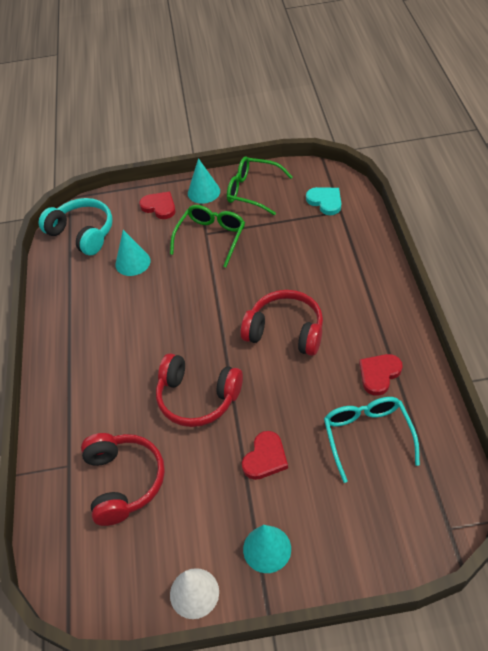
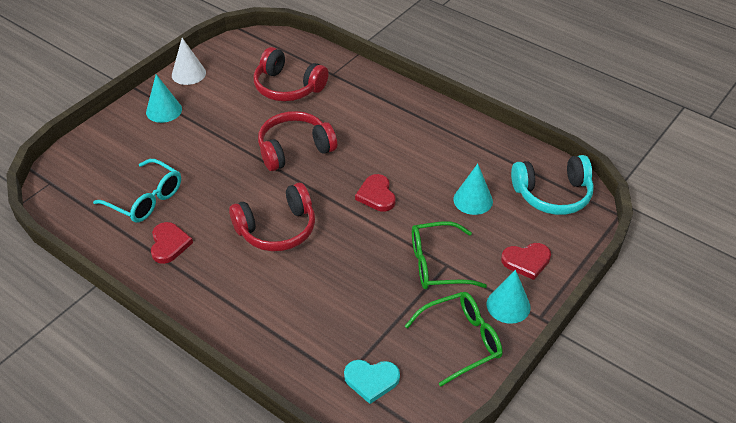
camera: 130 degrees right, 5 degrees down
(211, 237) = (437, 264): green glasses -> green glasses turned 105 degrees clockwise
(265, 458) = (208, 147): red heart -> red heart (376, 195)

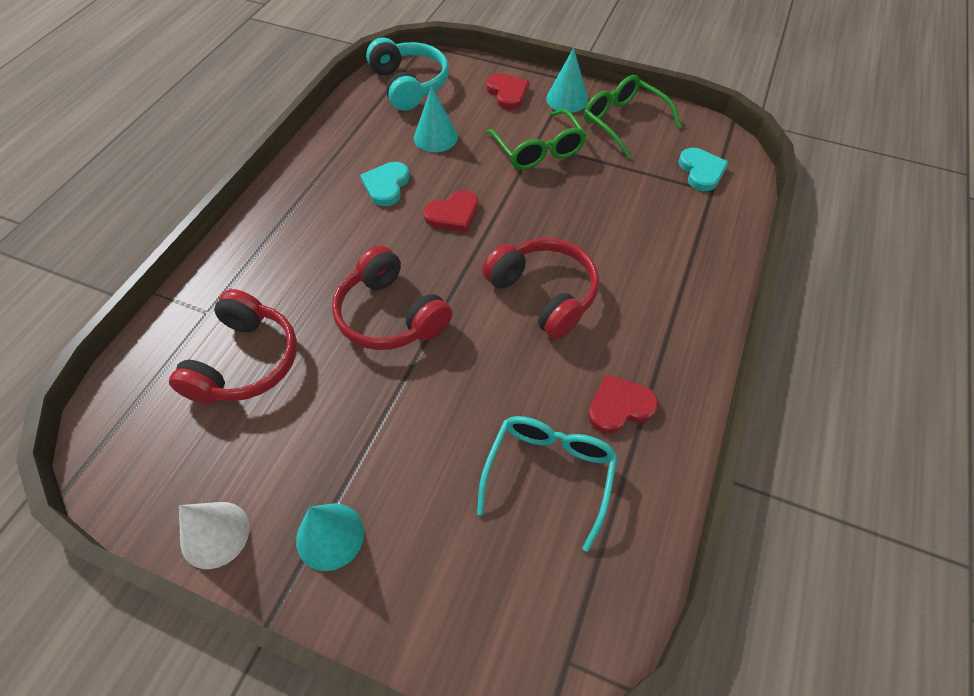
camera: 105 degrees left, 10 degrees up
(421, 163) = (386, 185): none -> turquoise heart

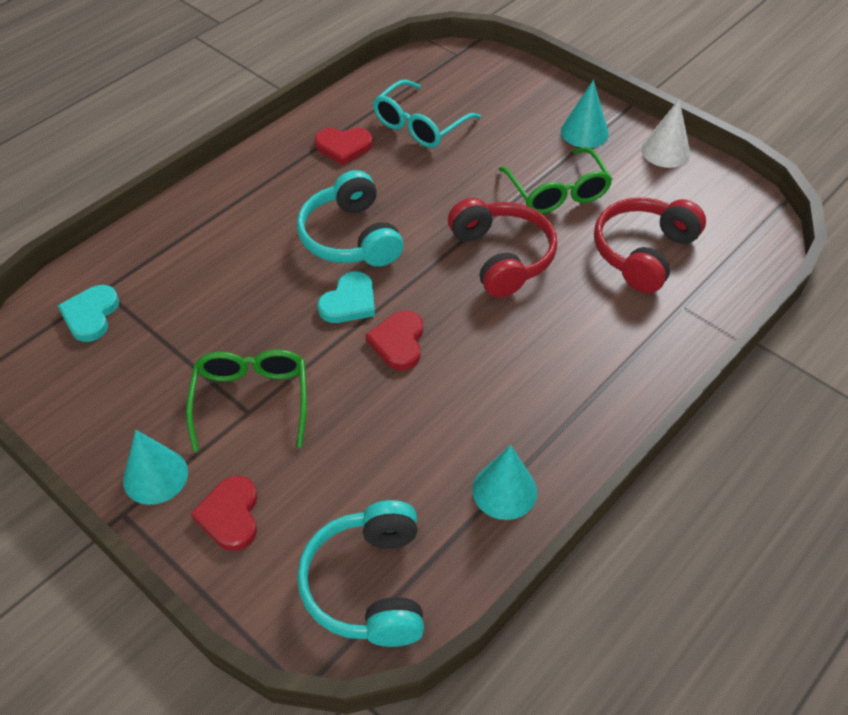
camera: 160 degrees left, 5 degrees down
(386, 185) = (462, 403): turquoise heart -> turquoise heart (349, 302)
(435, 137) = (371, 462): turquoise cone -> turquoise cone (504, 490)
(453, 214) = (398, 342): red heart -> red heart turned 75 degrees counterclockwise
(544, 294) = (350, 237): red headphones -> turquoise headphones
(622, 122) = (115, 412): green glasses -> green glasses (557, 192)

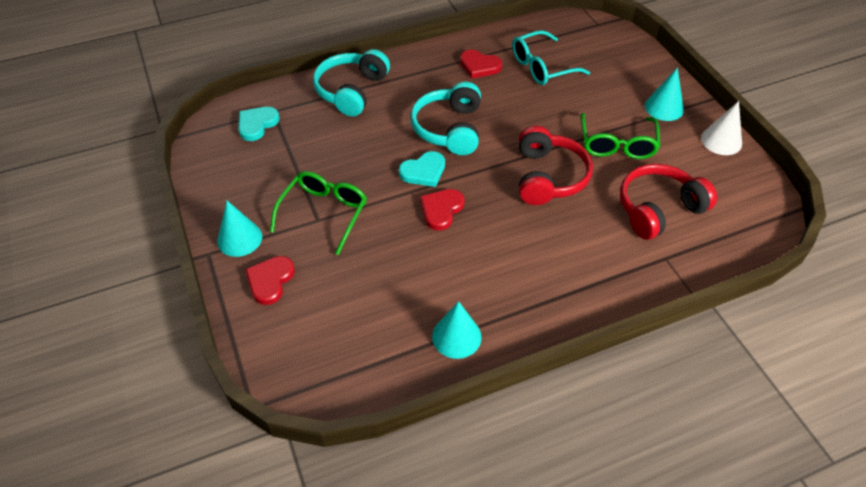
camera: 25 degrees right, 0 degrees up
(368, 585) = (330, 360): turquoise headphones -> turquoise headphones (351, 91)

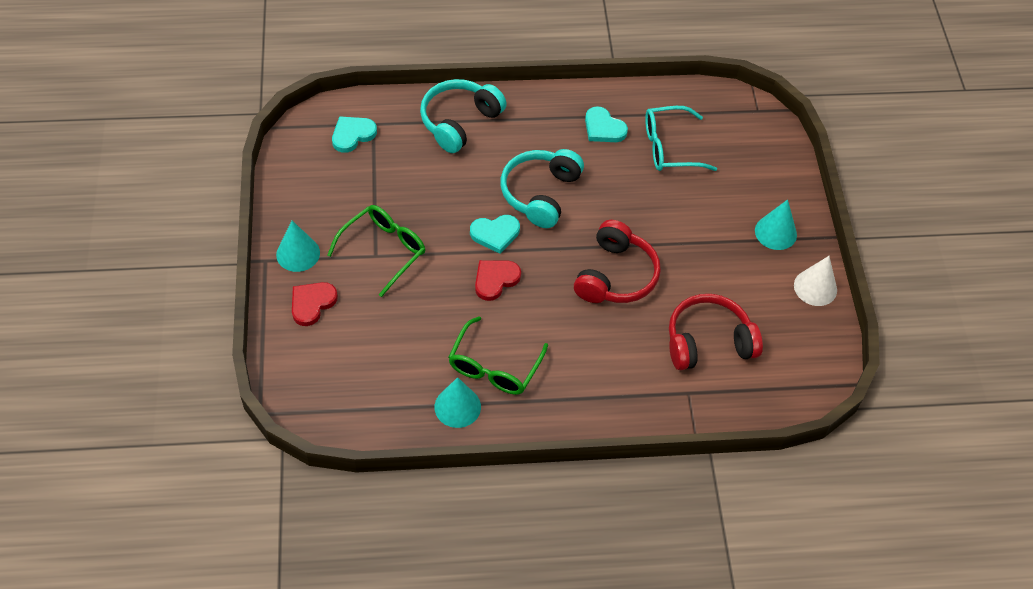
camera: 15 degrees right, 5 degrees up
(479, 66) = (603, 128): red heart -> turquoise heart
(617, 144) = (703, 260): green glasses -> green glasses (494, 367)

